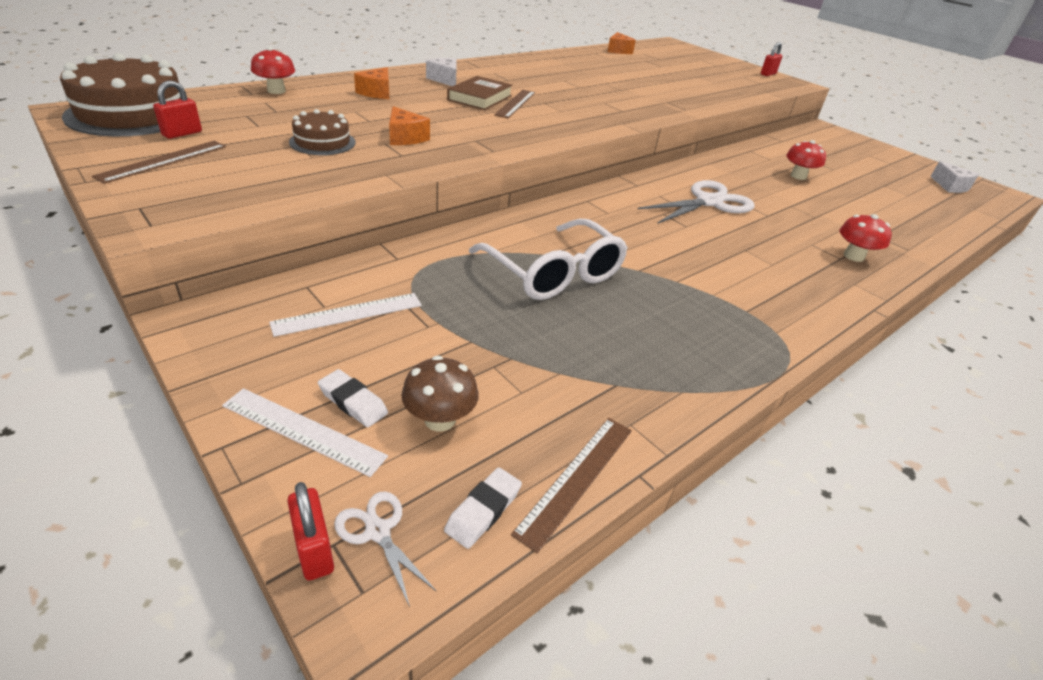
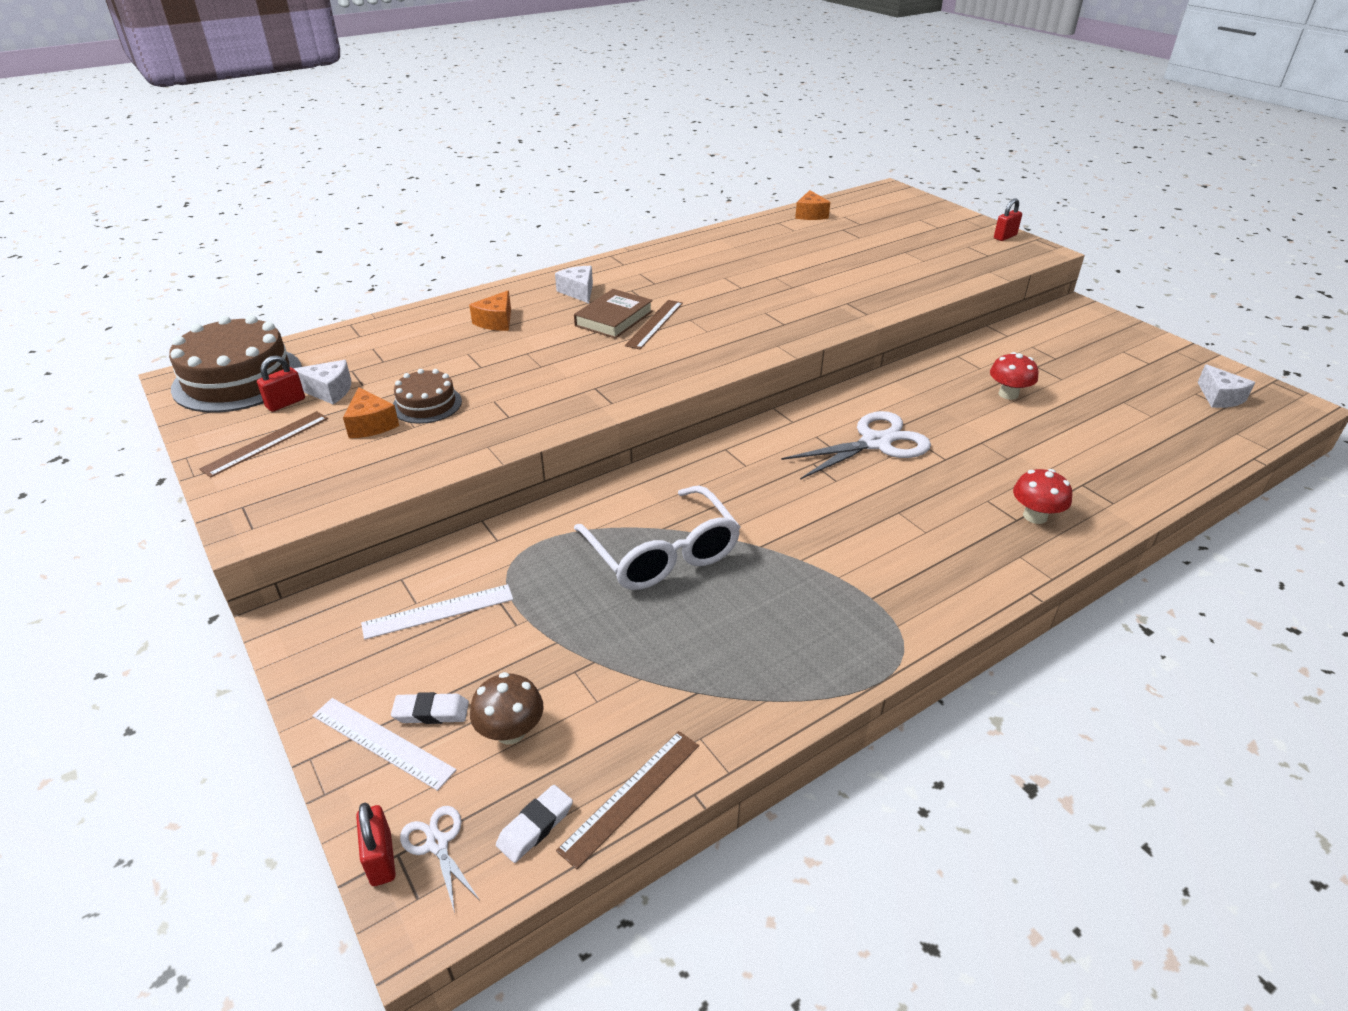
camera: 10 degrees right, 0 degrees up
(225, 128) = (329, 391): none -> white cheese
(276, 91) = (386, 329): red mushroom -> none
(353, 402) = (431, 712): white eraser -> white eraser turned 45 degrees counterclockwise
(405, 138) = (516, 390): orange cheese -> orange cheese (371, 424)

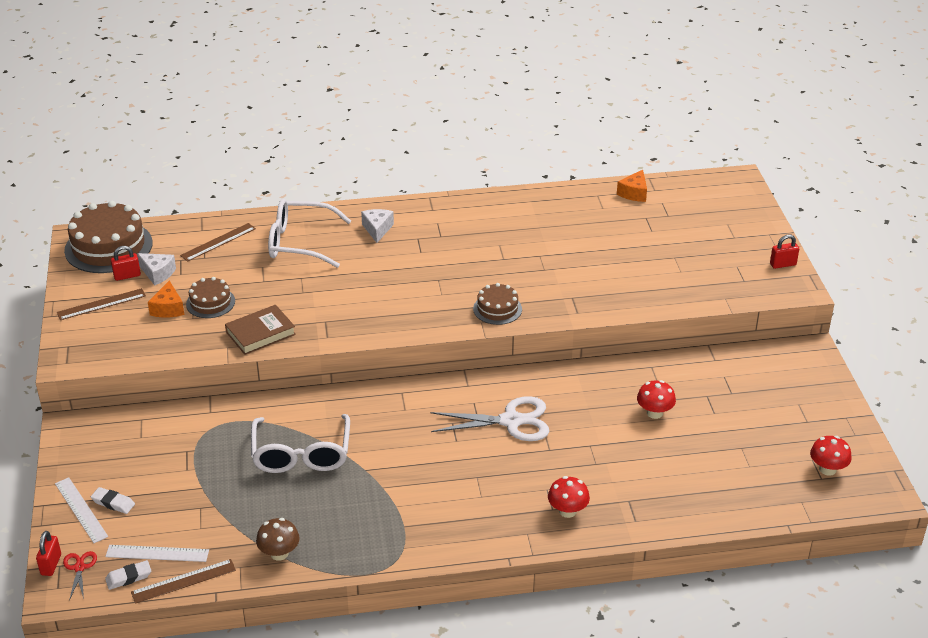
camera: 25 degrees right, 0 degrees up
(437, 843) = (79, 567): white scissors -> red scissors
(438, 611) = (150, 447): white ruler -> white ruler (157, 553)
(496, 321) = (299, 242): orange cheese -> white glasses
(510, 731) = (146, 527): brown mushroom -> brown mushroom (279, 553)
(614, 318) = (383, 263): brown book -> brown book (260, 333)
(654, 324) = (409, 276): brown ruler -> brown ruler (218, 242)
(782, 330) = (497, 309): none -> brown cake
(1219, 397) = (827, 469): white cheese -> red mushroom

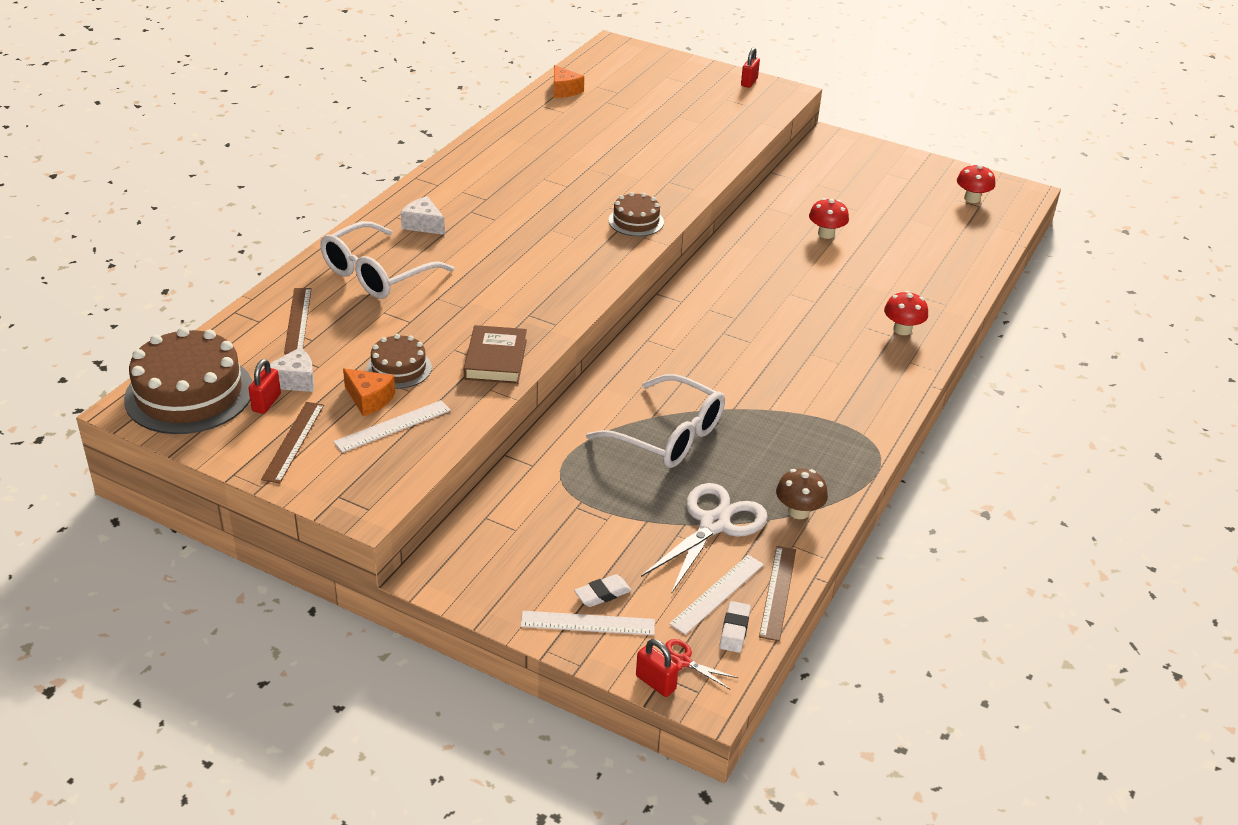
camera: 55 degrees left, 0 degrees up
(151, 330) = (393, 426): none -> white ruler
(511, 421) = (757, 302): white scissors -> white scissors (714, 524)

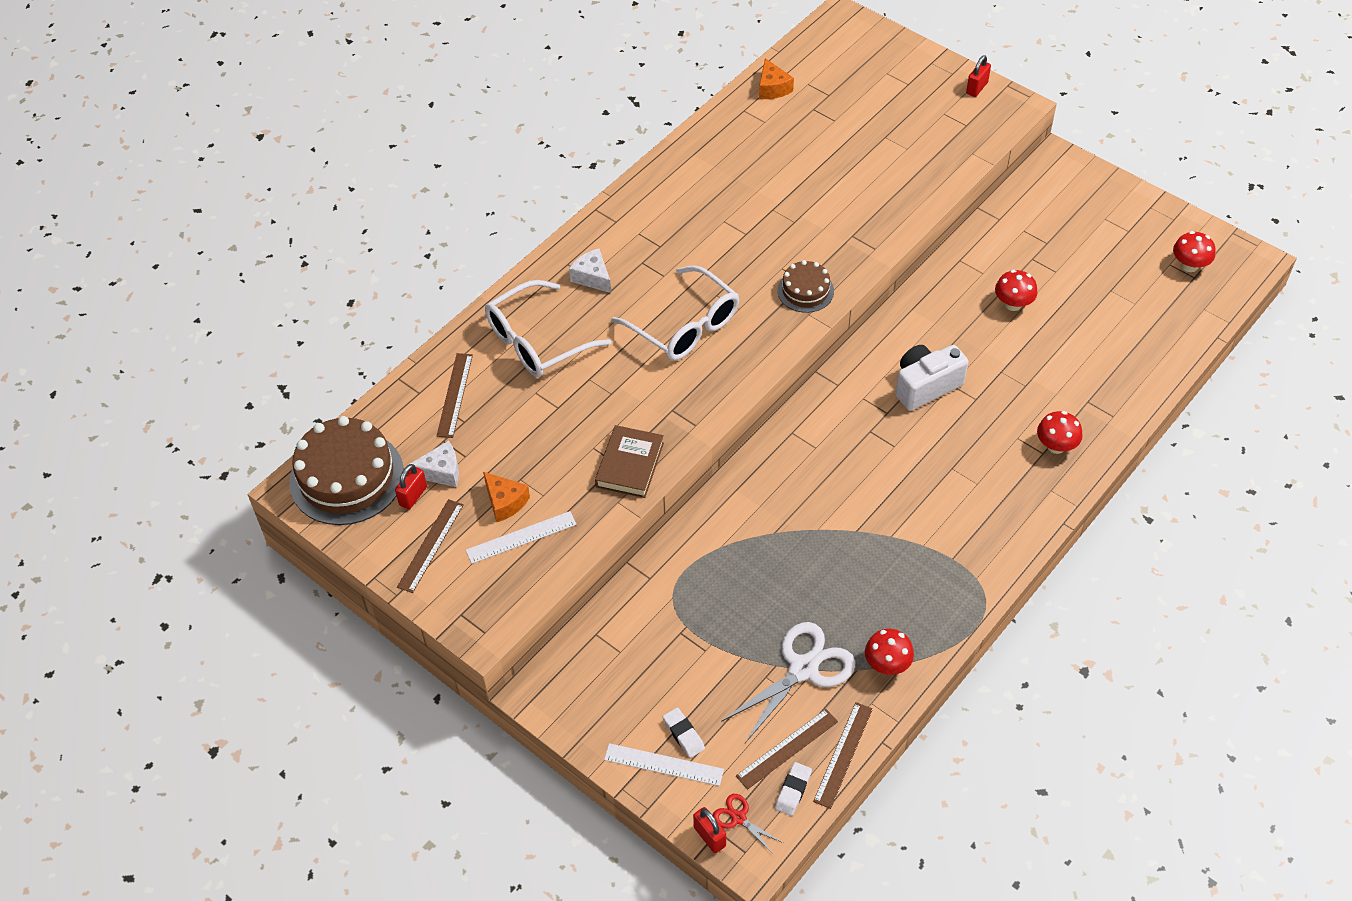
camera: 15 degrees right, 15 degrees up
(399, 368) = (538, 466): brown cake -> none
(602, 594) = (683, 734): white eraser -> white eraser turned 75 degrees clockwise
(668, 436) = (785, 558): white glasses -> white glasses (685, 326)
(717, 594) = (787, 748): white ruler -> brown ruler
(765, 296) = (925, 386): none -> white camera
(798, 511) = (887, 664): brown mushroom -> red mushroom

